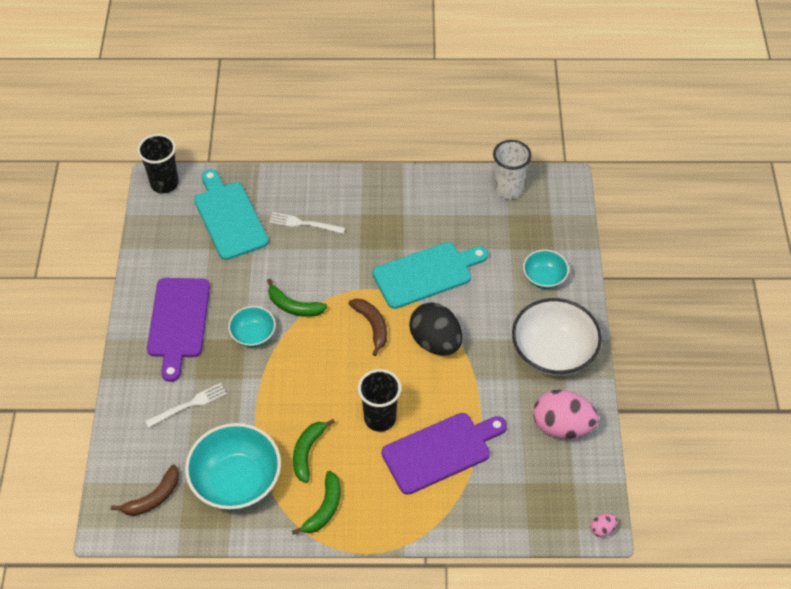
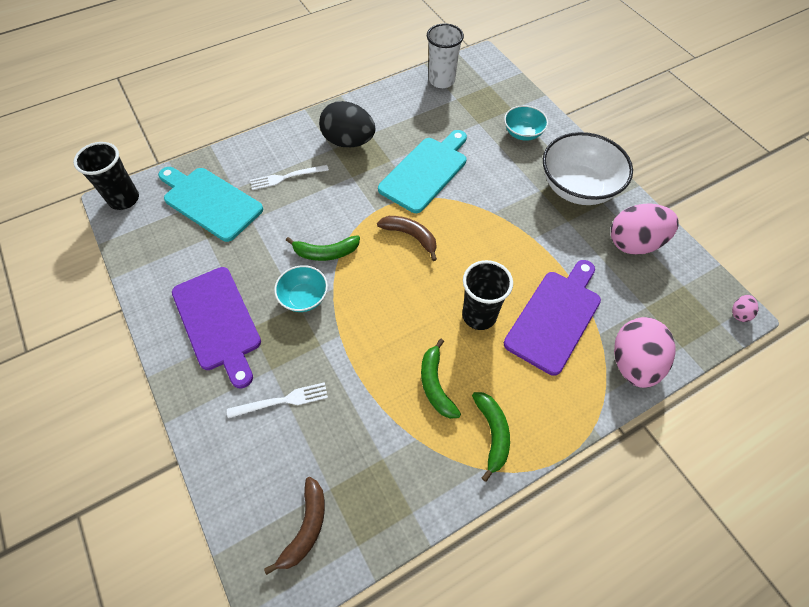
camera: 30 degrees left, 5 degrees up
(189, 405) = (282, 401): white fork -> white fork turned 45 degrees clockwise
(236, 481) = (385, 456): turquoise bowl -> none
(435, 342) = (476, 224): black egg -> black egg (348, 141)
(475, 518) = (633, 363): none -> pink egg

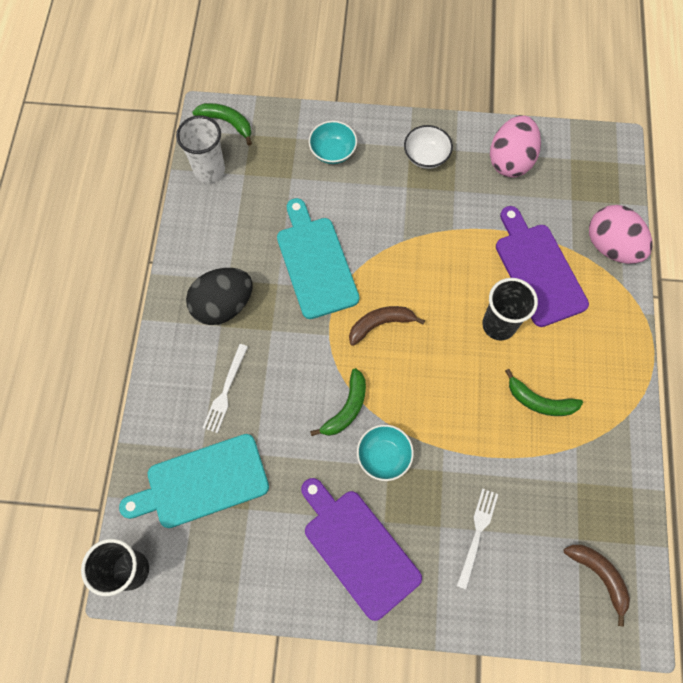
camera: 55 degrees left, 10 degrees up
(218, 322) = (358, 548): purple cutting board -> purple cutting board turned 135 degrees counterclockwise
(492, 433) = (606, 387): green banana -> green banana (227, 122)
(578, 187) = (426, 156): white bowl -> white bowl, size x0.54
(739, 313) = (618, 143): pink egg -> none

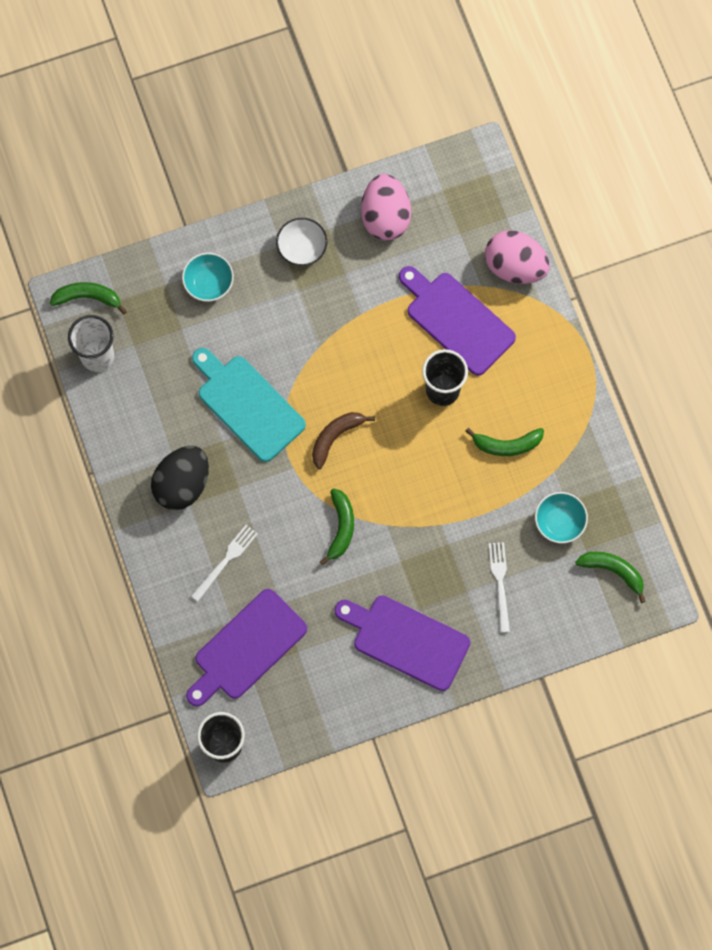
camera: 25 degrees left, 5 degrees up
(202, 482) = (246, 648): turquoise cutting board -> purple cutting board
(225, 391) = (226, 561): white fork -> white fork turned 135 degrees counterclockwise
(384, 456) = (392, 554): turquoise bowl -> turquoise bowl (559, 522)
(599, 576) = (613, 571): brown banana -> green banana

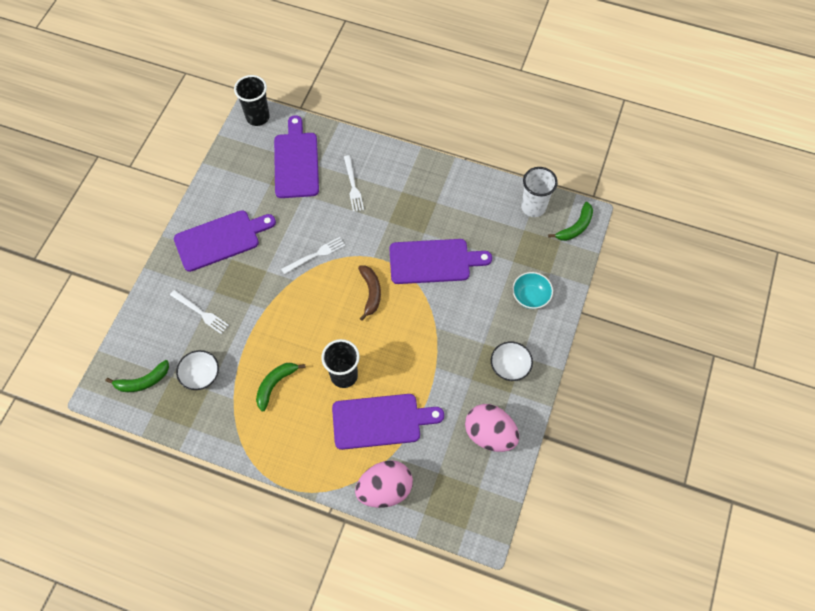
camera: 130 degrees right, 10 degrees down
(182, 484) = (417, 196): black egg -> none
(248, 405) = (433, 261): turquoise cutting board -> purple cutting board
(341, 527) = (315, 255): green banana -> white fork
(559, 522) = (201, 375): turquoise bowl -> white bowl

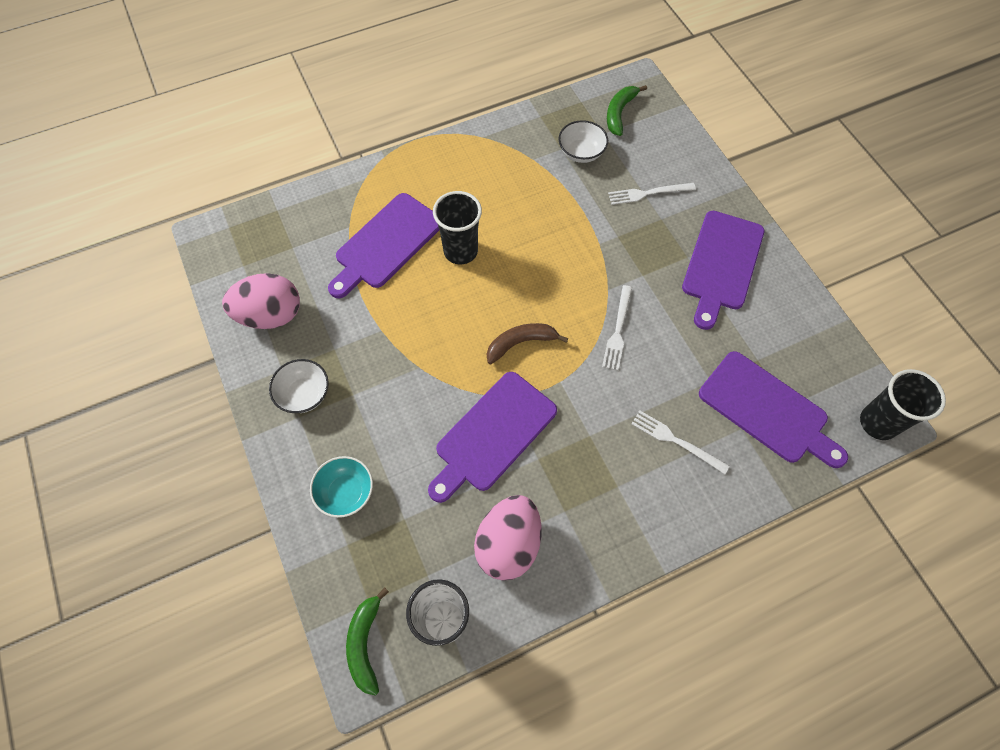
camera: 135 degrees right, 0 degrees up
(275, 384) = (511, 196): green banana -> none
(371, 293) = (520, 343): brown banana -> brown banana turned 120 degrees clockwise
(385, 489) = (329, 200): pink egg -> pink egg (508, 544)

